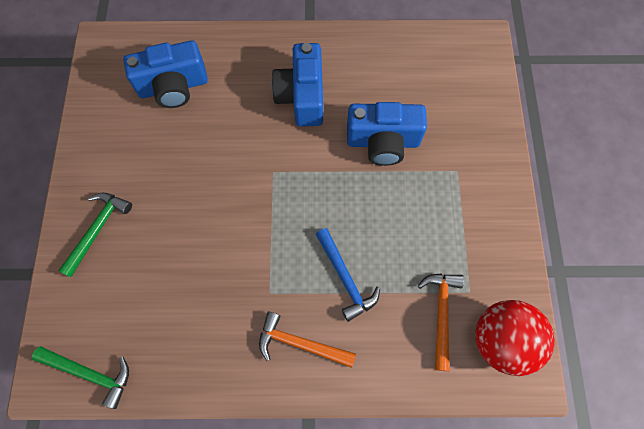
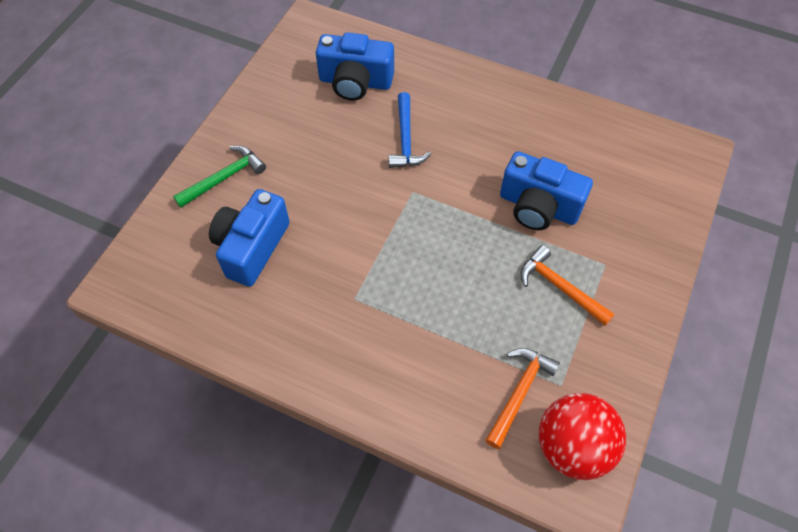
camera: 25 degrees right, 10 degrees down
(90, 373) = (155, 297): green hammer -> none
(300, 343) = (361, 357): orange hammer -> orange hammer (560, 287)
(302, 96) = (476, 135): blue camera -> blue camera (252, 247)
(345, 278) = (436, 317): blue hammer -> blue hammer (405, 139)

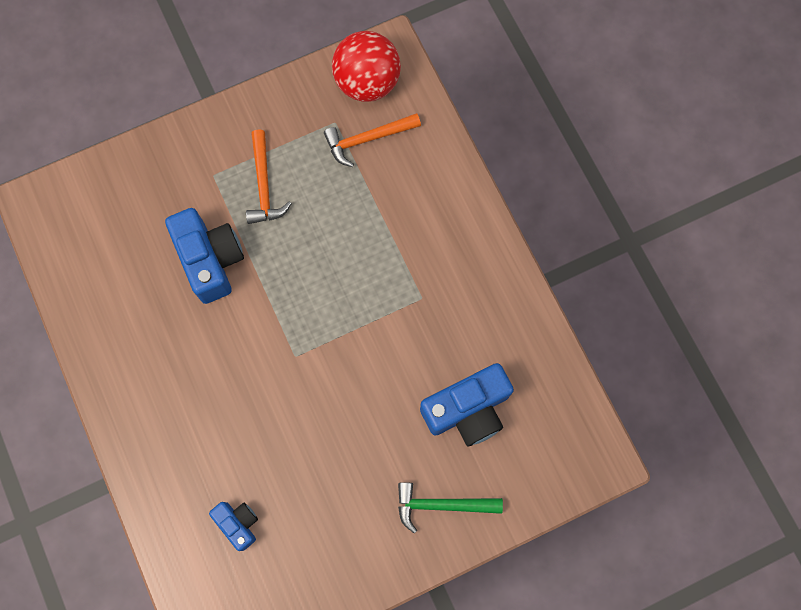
camera: 140 degrees left, 15 degrees up
(355, 82) = (238, 523): blue camera -> blue camera, size x0.55
(405, 139) = (253, 415): blue hammer -> none

